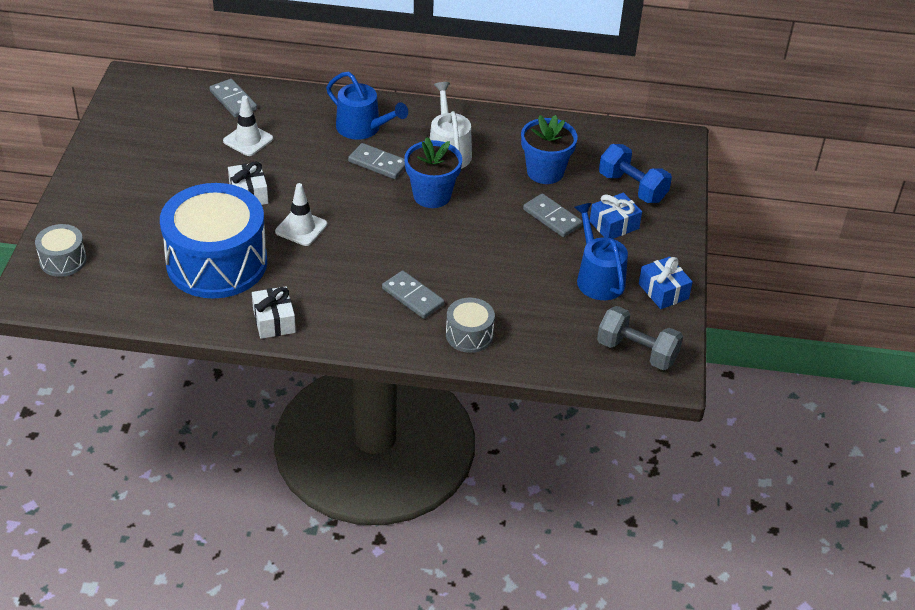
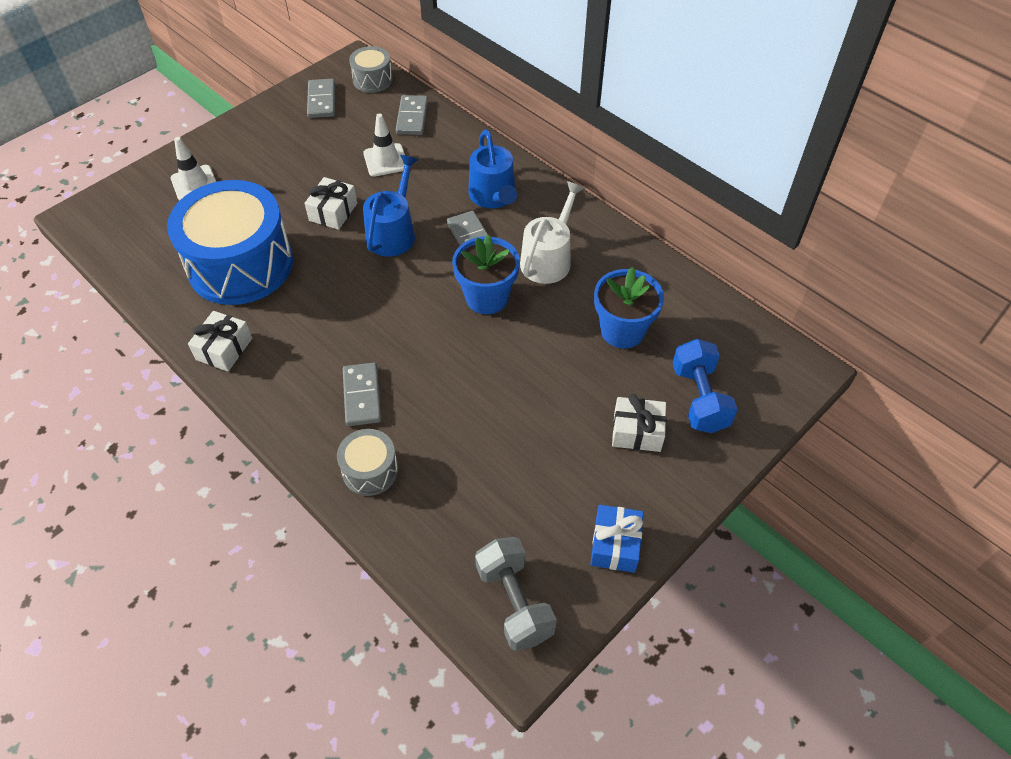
camera: 40 degrees right, 10 degrees up
(63, 260) = (136, 198): grey drum -> grey drum (372, 80)
(301, 228) = (340, 268): white traffic cone -> white traffic cone (194, 183)
(552, 217) = (580, 386): grey domino -> grey domino (322, 100)
(598, 278) = (560, 484): blue watering can -> blue watering can (393, 233)
(614, 225) = (637, 432): blue gift -> white gift

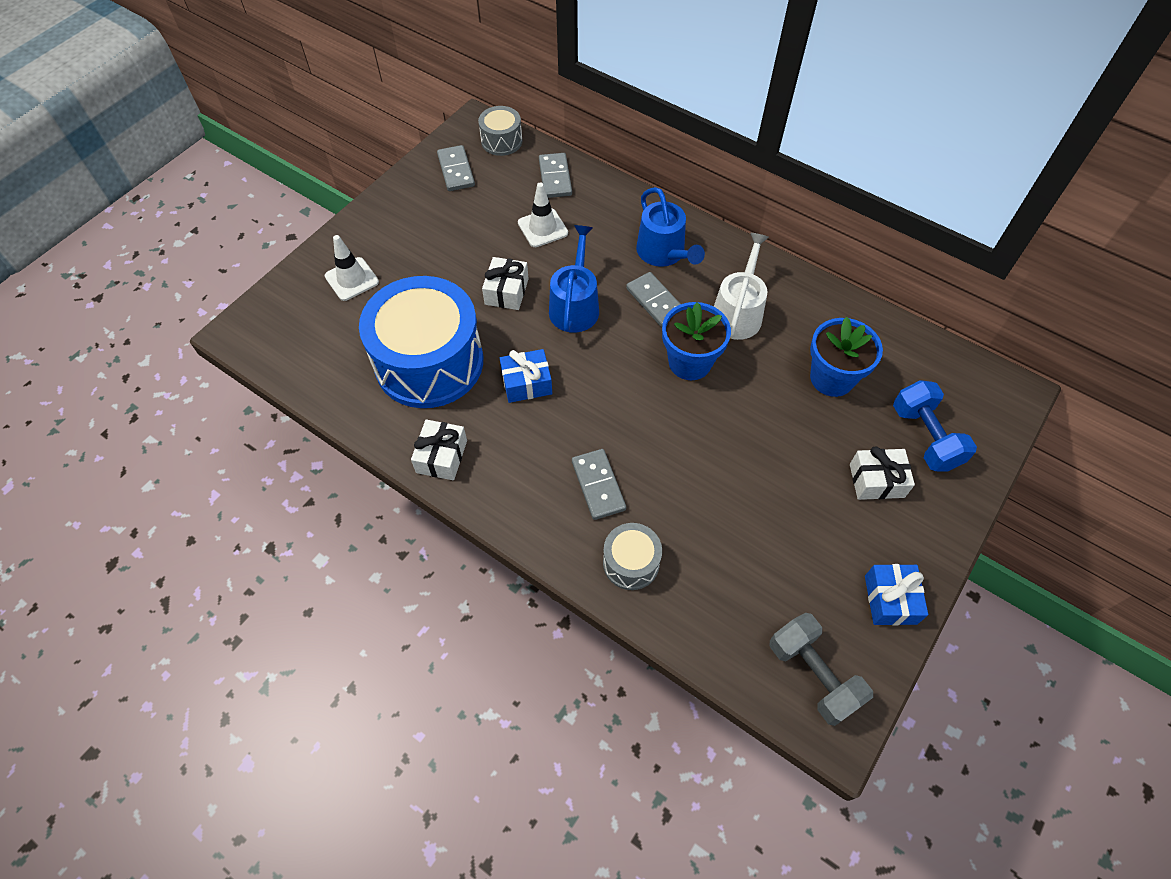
camera: 10 degrees left, 5 degrees up
(325, 295) = (526, 383): none -> blue gift

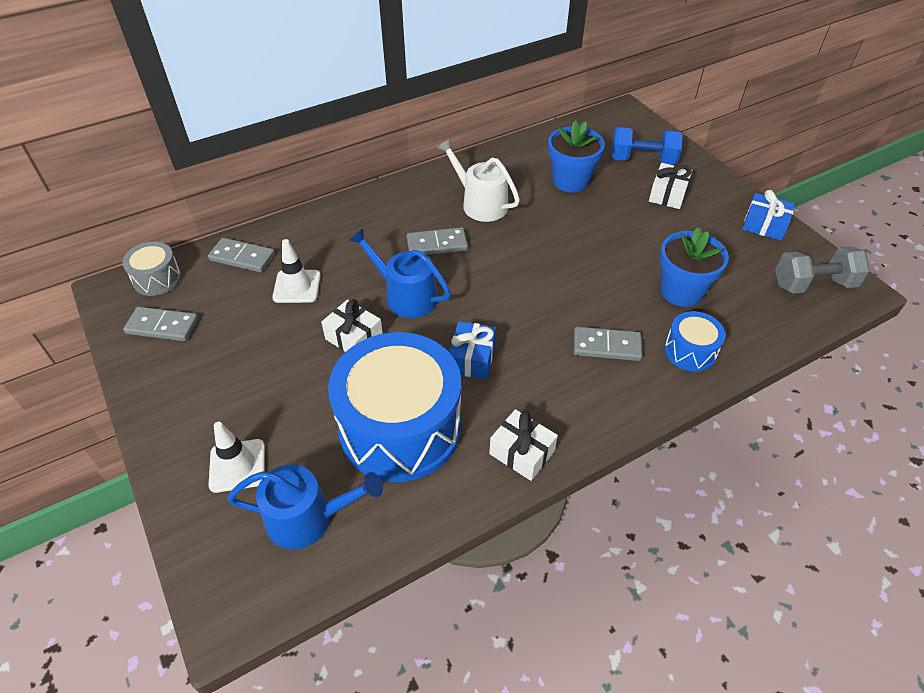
camera: 65 degrees left, 10 degrees down
(631, 563) = (690, 351): grey drum -> blue drum
(663, 253) = (388, 221): blue watering can -> blue watering can (308, 518)
(690, 362) = (512, 247): blue flower pot -> blue flower pot (681, 291)

